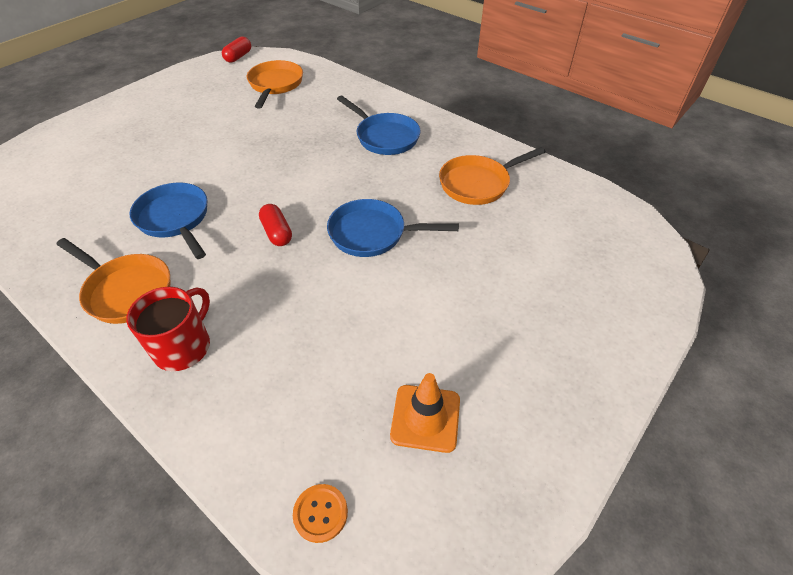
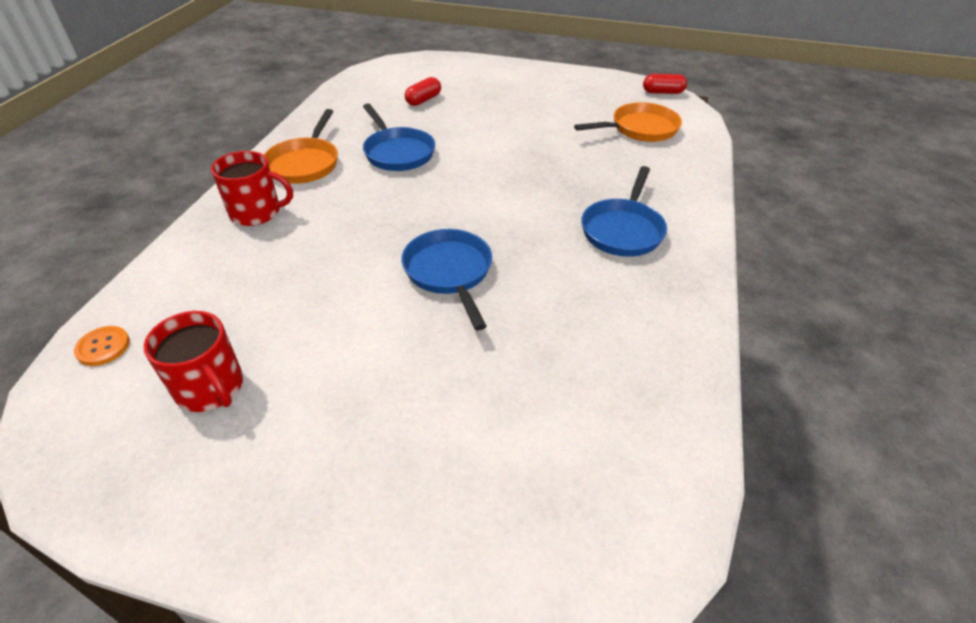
camera: 65 degrees right, 5 degrees down
(175, 219) = (397, 152): blue pan -> blue pan turned 120 degrees clockwise
(277, 233) = (413, 211): red capsule -> red capsule (423, 100)
(425, 418) = (211, 388): orange traffic cone -> red mug
(478, 183) = (601, 335): orange pan -> none

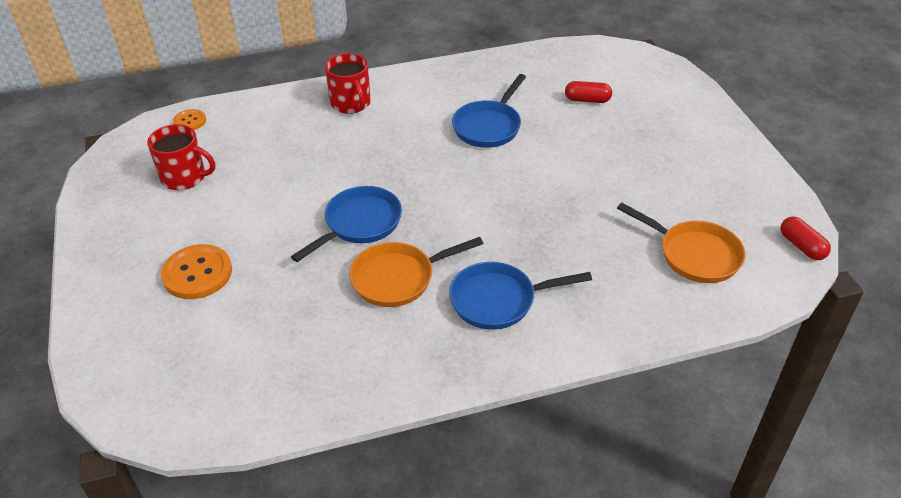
camera: 60 degrees right, 0 degrees up
(211, 388) = (185, 177): red mug -> red mug turned 90 degrees counterclockwise
(305, 163) = (428, 91): orange pan -> orange pan (398, 278)
(407, 433) = (197, 273): none -> orange button

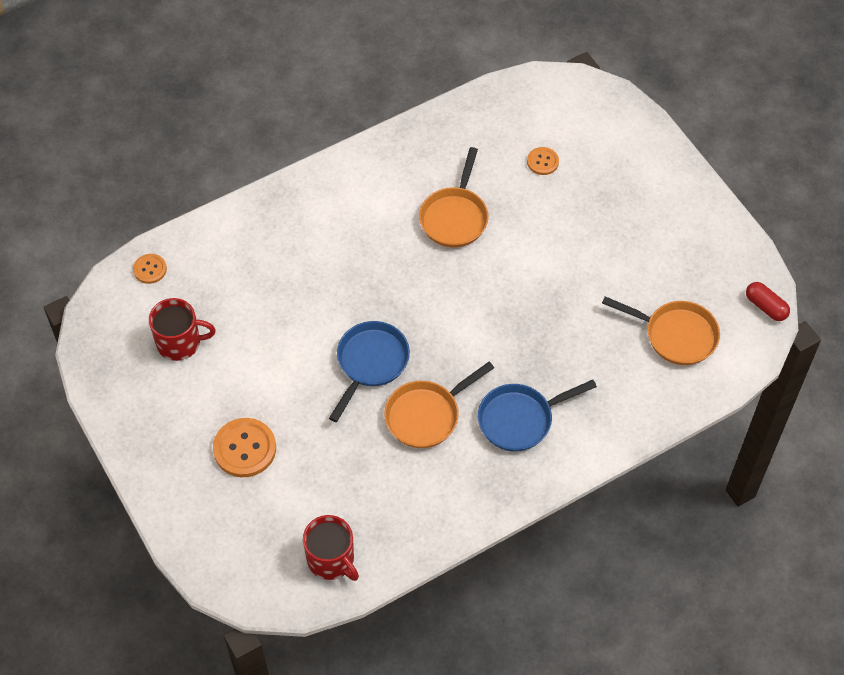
camera: 15 degrees left, 15 degrees up
(351, 104) = (306, 213): red mug -> red mug (331, 560)
(489, 126) = (455, 217): blue pan -> orange pan
(587, 100) = (542, 162): red capsule -> orange button

